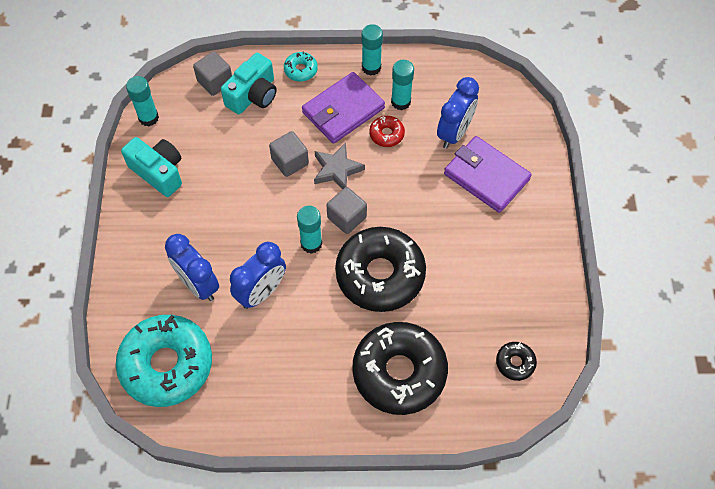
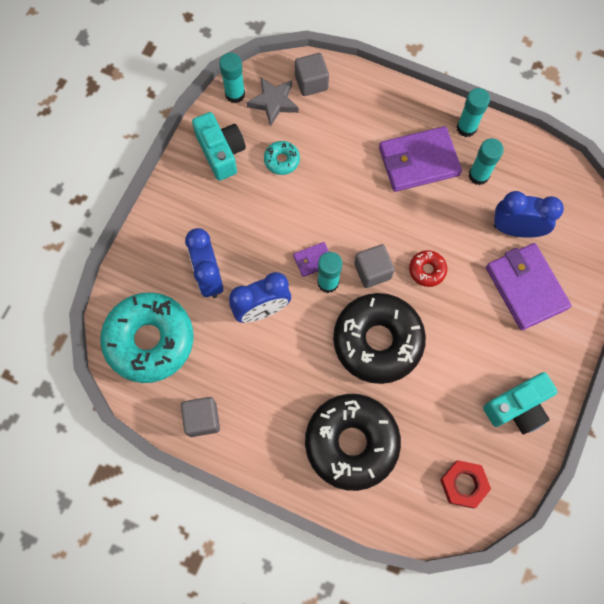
camera: 25 degrees right, 10 degrees up
(253, 95) = (340, 111): turquoise camera -> turquoise camera (517, 407)
(288, 230) = (313, 260): none -> purple wallet
(290, 161) = (345, 192): grey cube -> grey cube (202, 419)
(300, 70) = (397, 103): turquoise donut -> turquoise donut (282, 160)
(337, 170) = (385, 219): grey star -> grey star (273, 102)
(386, 134) = (449, 203): red donut -> red donut (427, 270)
(454, 133) = (516, 229): blue clock -> blue clock turned 135 degrees counterclockwise
(515, 363) = (463, 484): black donut -> red nut

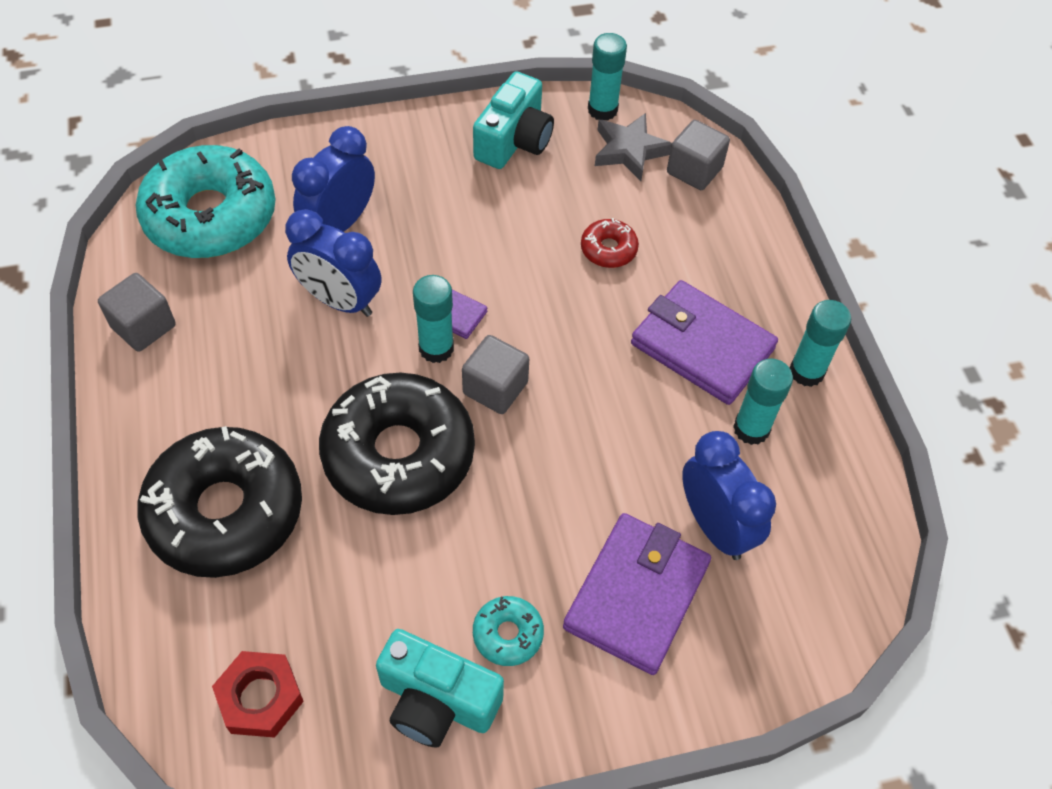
camera: 50 degrees right, 15 degrees down
(282, 160) = (560, 203): turquoise donut -> turquoise donut (508, 634)
(427, 270) = (552, 451): red donut -> red donut (608, 249)

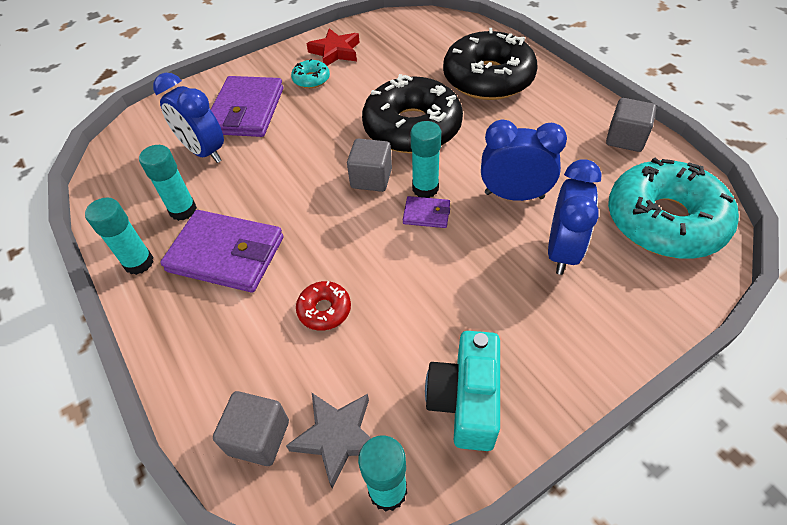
camera: 165 degrees right, 5 degrees down
(260, 697) = (416, 32): red nut -> none
(437, 700) = (335, 52): turquoise camera -> red star

